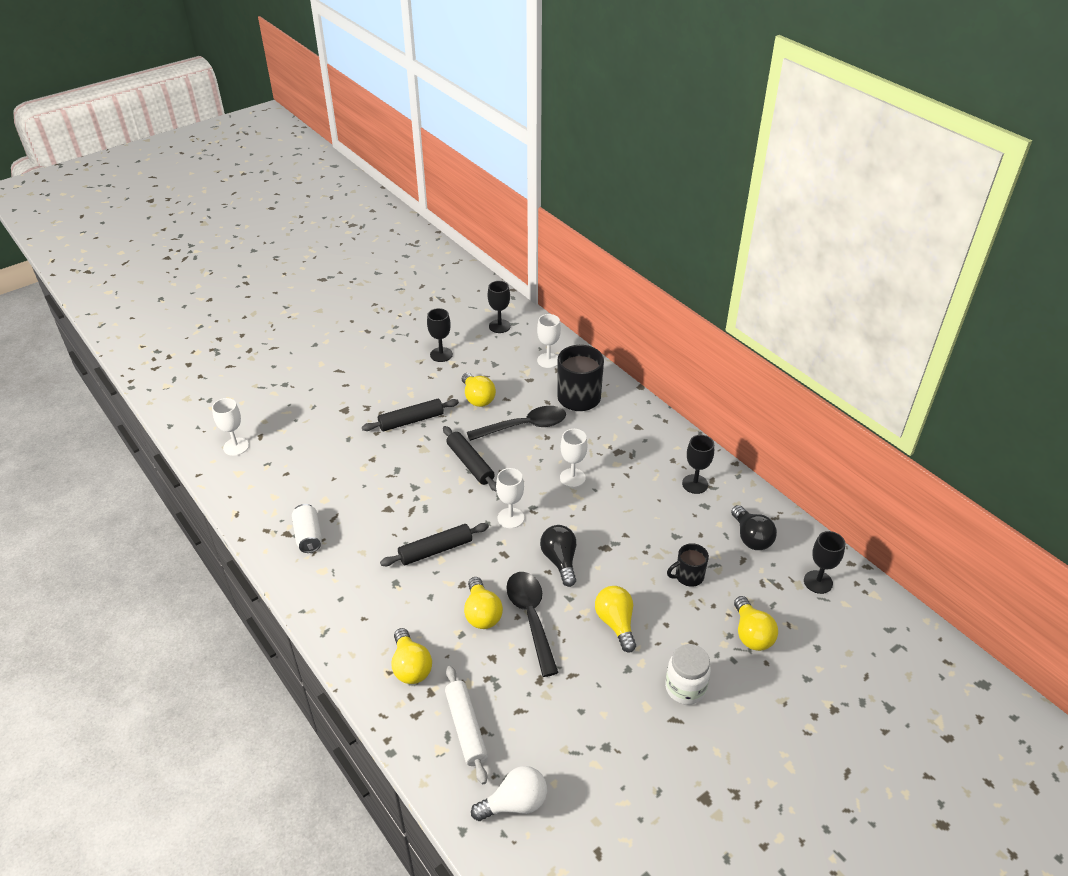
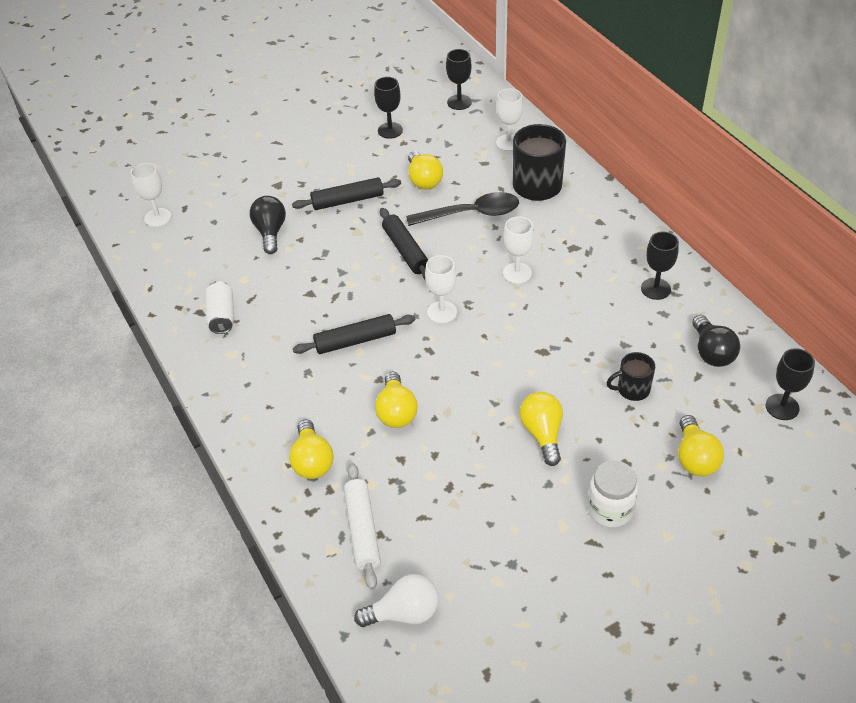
camera: 10 degrees right, 5 degrees up
(531, 618) = (449, 420): black spoon -> none
(560, 560) = (490, 362): black light bulb -> black light bulb (270, 232)

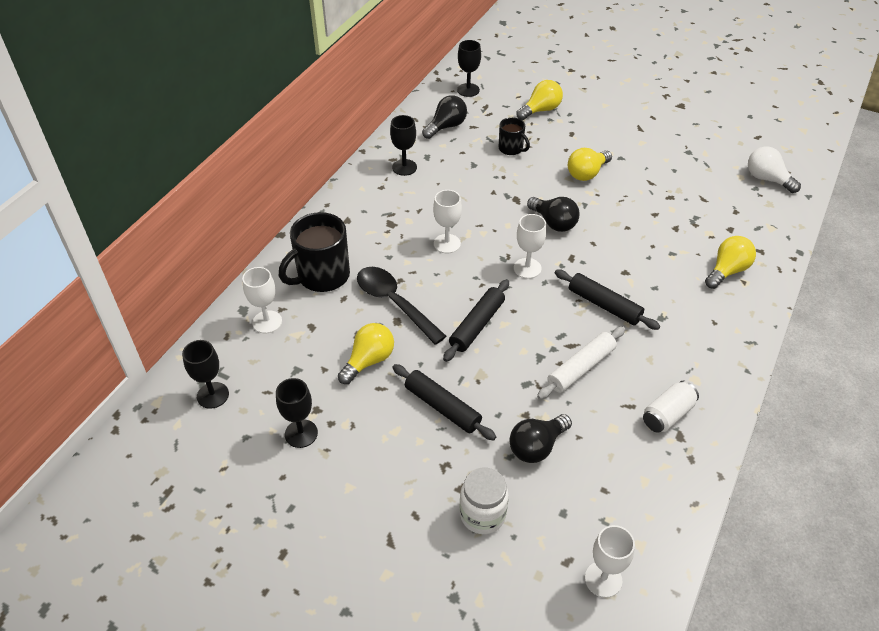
camera: 125 degrees left, 0 degrees up
(362, 529) = (742, 220): white rolling pin -> white rolling pin (581, 368)
(396, 411) = (642, 248): yellow light bulb -> none
(486, 362) = (553, 223): none -> black light bulb
(610, 510) = (611, 129): white jar -> white jar (482, 515)

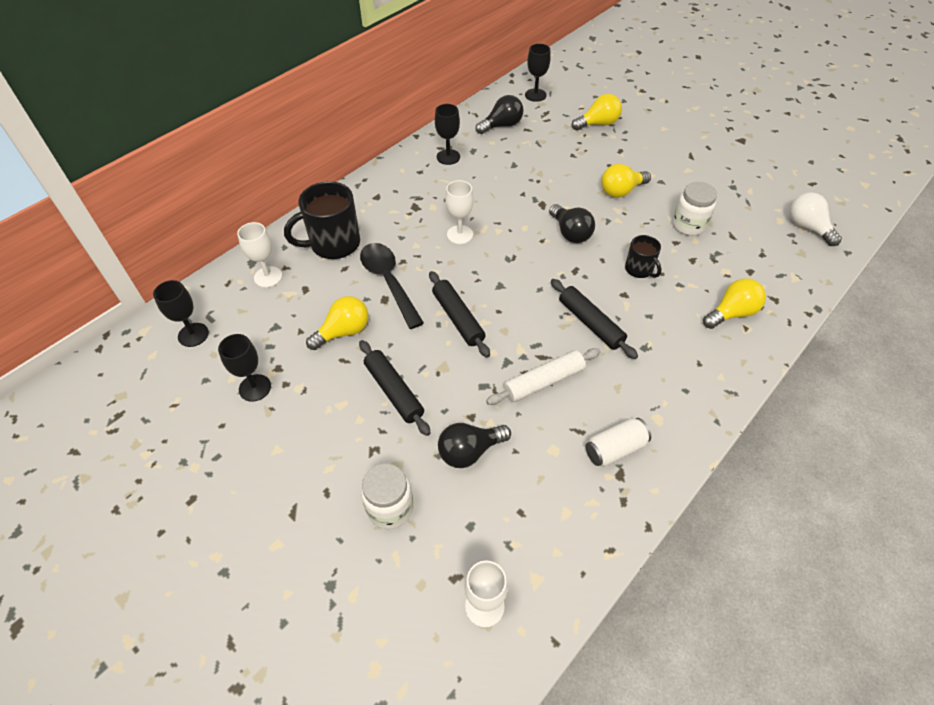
camera: 15 degrees right, 5 degrees up
(477, 325) = (458, 318): black rolling pin -> black rolling pin turned 75 degrees counterclockwise
(511, 149) = (555, 156): black mug -> black mug (639, 269)
(527, 268) = (527, 272): white goblet -> none
(660, 196) = (688, 225): none -> white jar

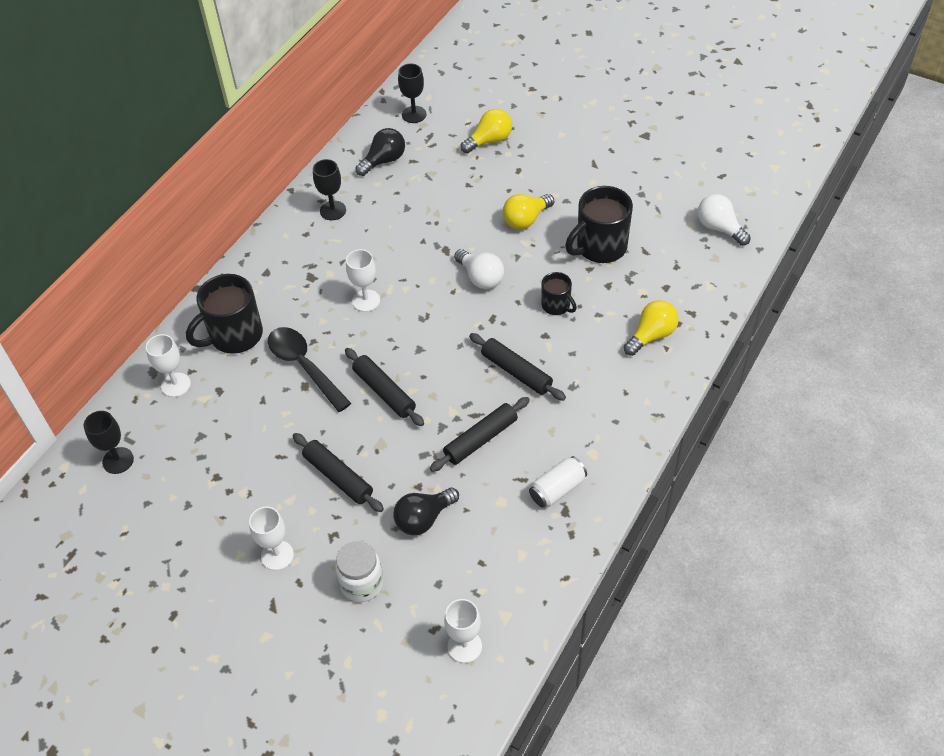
camera: 10 degrees left, 0 degrees up
(255, 388) = (199, 501): black goblet -> none
(313, 459) = (277, 555): none -> white goblet
(343, 332) = (272, 428): yellow light bulb -> none
(543, 381) = (480, 439): white rolling pin -> black rolling pin
(570, 233) = (480, 278): black light bulb -> white light bulb
(688, 225) = (600, 247): white jar -> black mug

